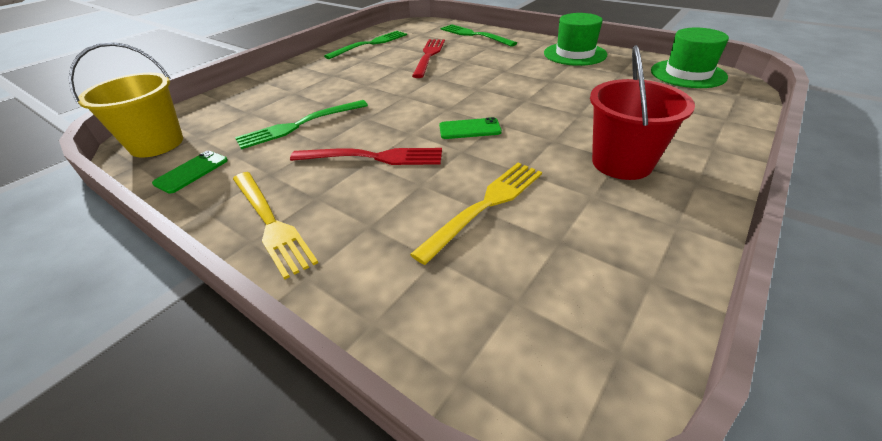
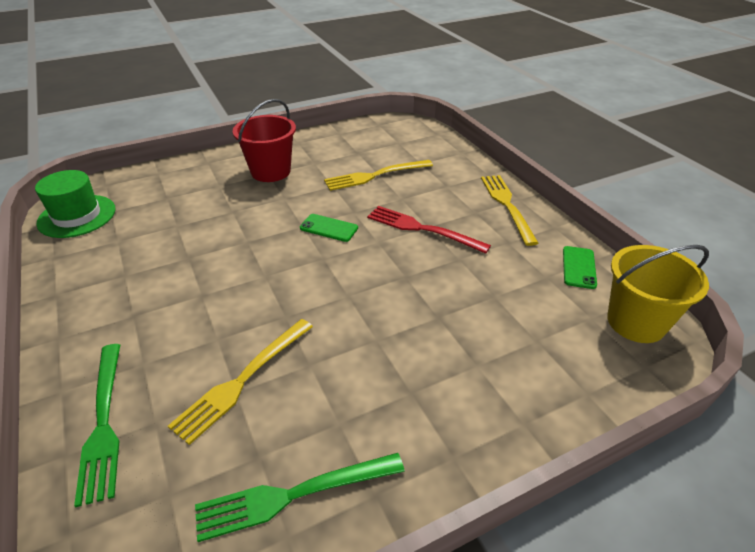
camera: 155 degrees left, 0 degrees up
(191, 172) = (579, 267): green phone -> green phone turned 45 degrees counterclockwise
(299, 125) = (478, 292): green fork -> none
(429, 56) = (242, 381): red fork -> yellow fork
(574, 54) = (89, 291): green hat -> none

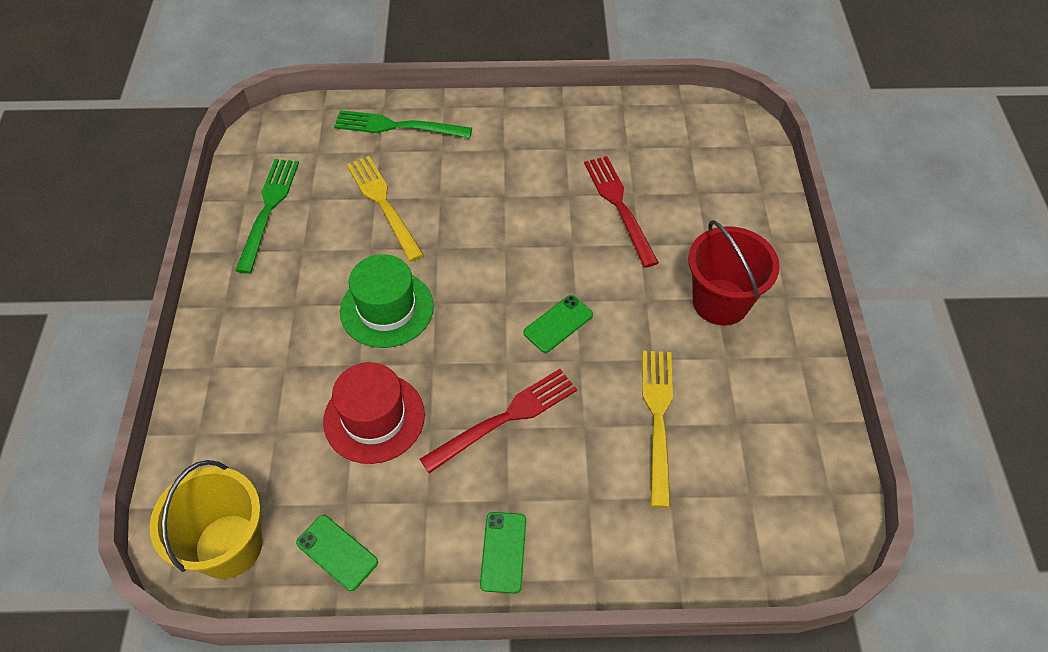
camera: 115 degrees right, 15 degrees up
(77, 216) = (691, 121): green hat -> green hat (387, 309)
(193, 229) = (618, 205): none -> red fork
(475, 289) = (374, 418): none -> red hat
(506, 205) = (503, 552): yellow fork -> green phone

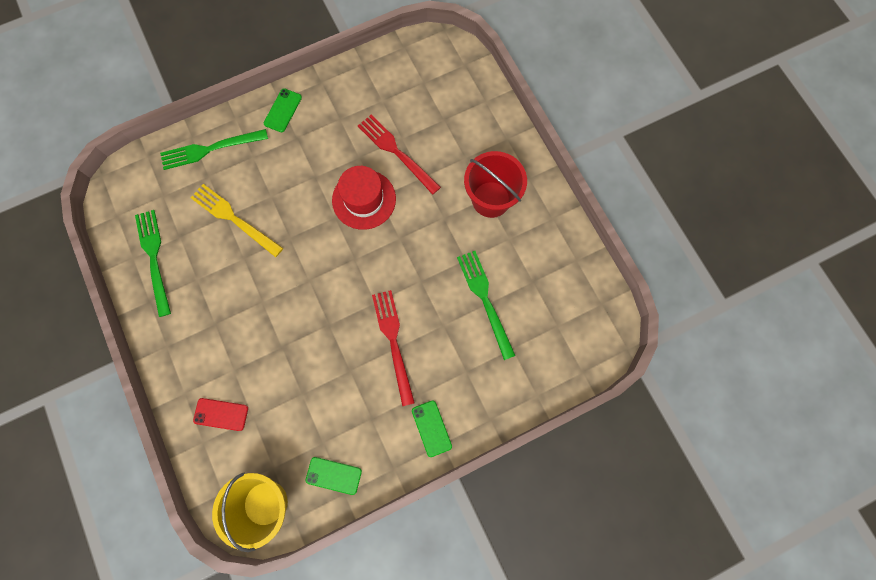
camera: 25 degrees left, 20 degrees up
(239, 410) = (221, 414): none -> red phone
(374, 418) = (311, 379): red hat -> red hat (364, 199)
(387, 309) = (279, 299): green hat -> none
(506, 417) = (393, 341): red fork -> red fork turned 45 degrees counterclockwise
(558, 324) = (396, 260): green phone -> green phone (283, 110)
(657, 417) = (484, 299): yellow fork -> green fork

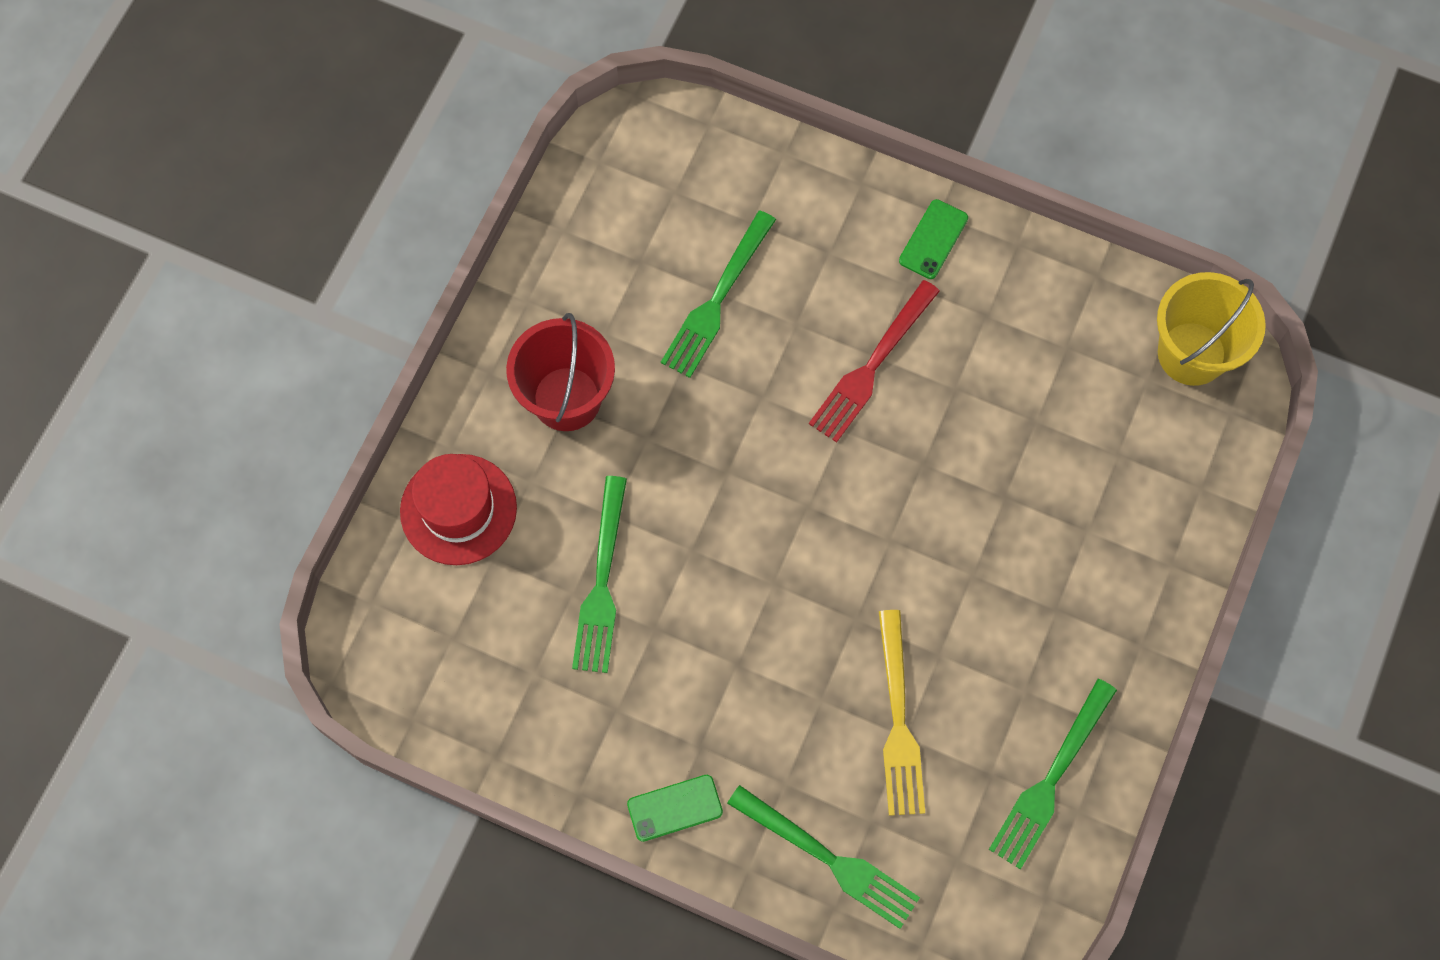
camera: 130 degrees left, 5 degrees down
(221, 414) = (1151, 496): red phone -> none
(333, 475) = (1089, 304): green phone -> none
(364, 199) = (713, 566): red hat -> red hat (458, 509)
(396, 152) = (602, 583): red fork -> green fork

